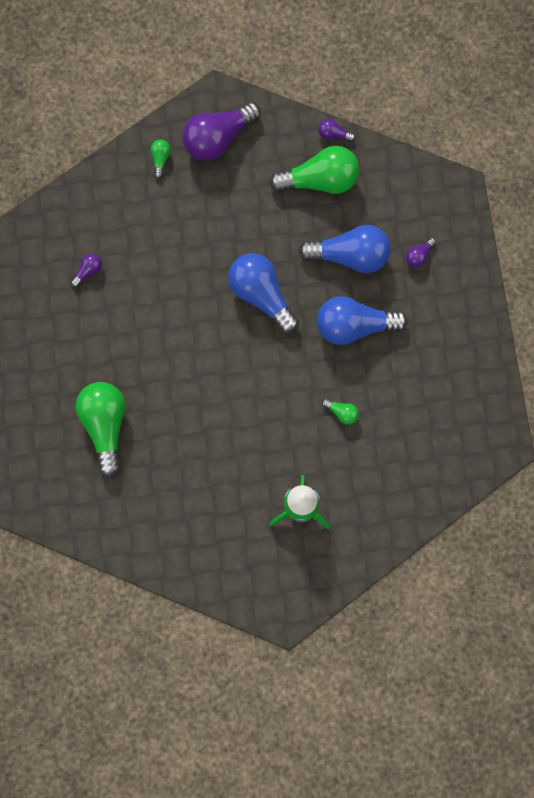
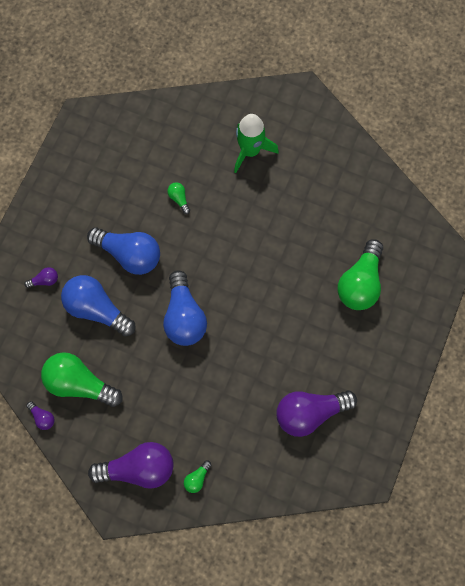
camera: 150 degrees left, 5 degrees down
(88, 271) = (310, 414): purple light bulb -> purple light bulb, size x2.31

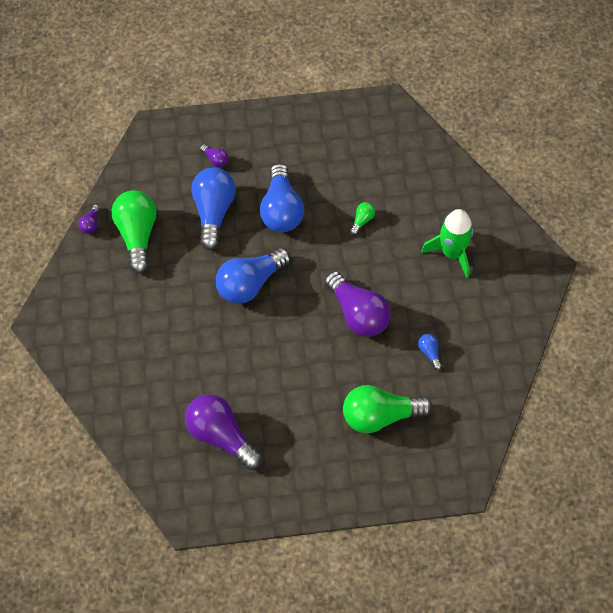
camera: 60 degrees right, 10 degrees down
(138, 469) = (87, 321): purple light bulb -> purple light bulb (358, 314)
(197, 479) = (104, 373): green light bulb -> none
(327, 217) = (429, 353): none -> blue light bulb

